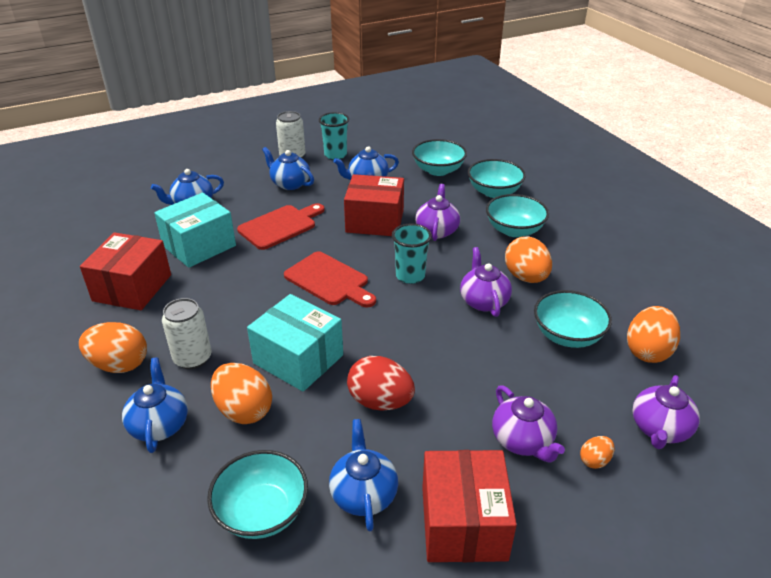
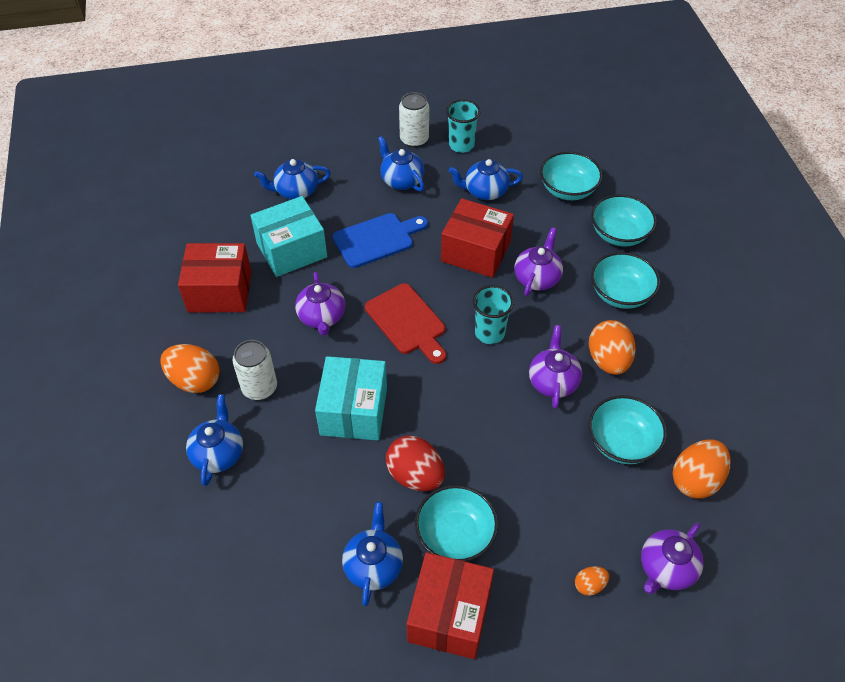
camera: 15 degrees right, 15 degrees up
(132, 288) = (220, 291): red box -> red box turned 60 degrees clockwise
(244, 410) = (292, 456): orange egg -> none
(262, 512) = (285, 560): turquoise bowl -> turquoise bowl (455, 535)
(280, 226) = (377, 239): red cutting board -> blue cutting board
(298, 359) = (354, 411): turquoise box -> turquoise box turned 45 degrees clockwise
(523, 441) = (531, 548): purple teapot -> purple teapot (322, 317)

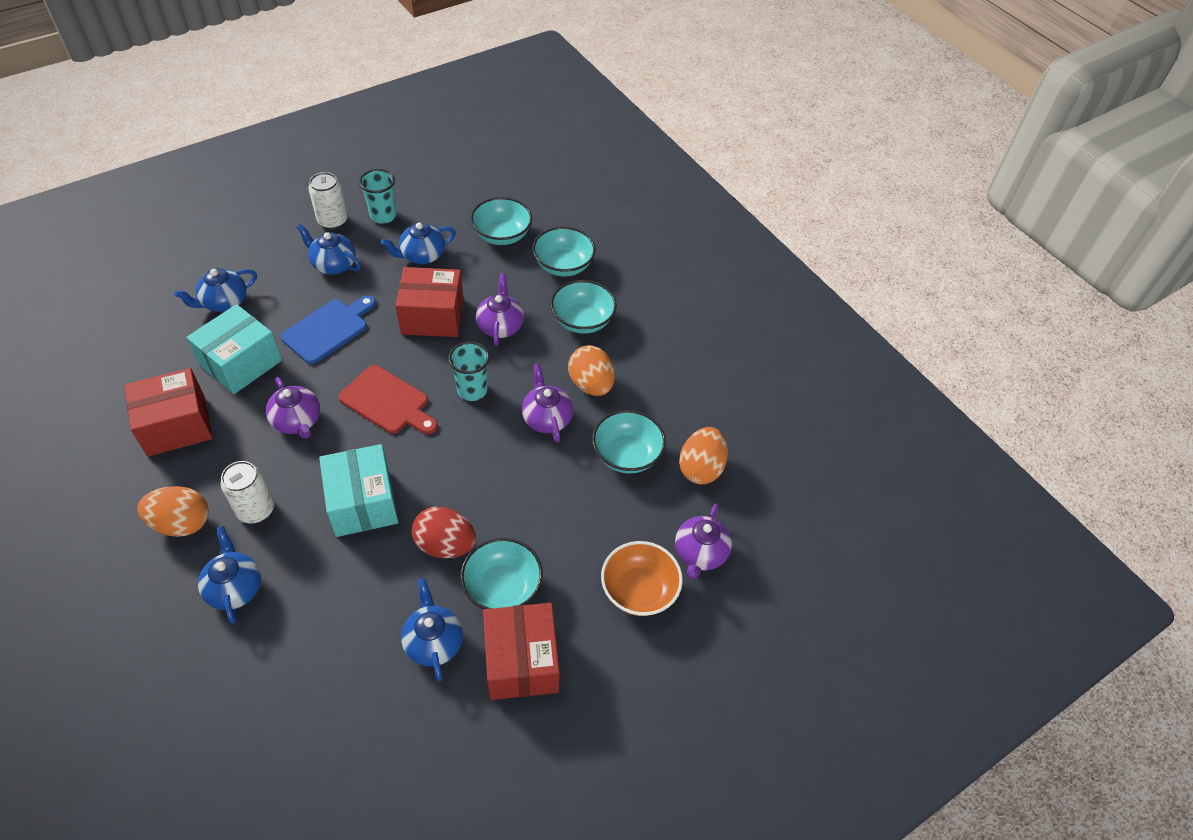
camera: 25 degrees left, 0 degrees up
(589, 585) = (639, 590): orange egg -> orange bowl

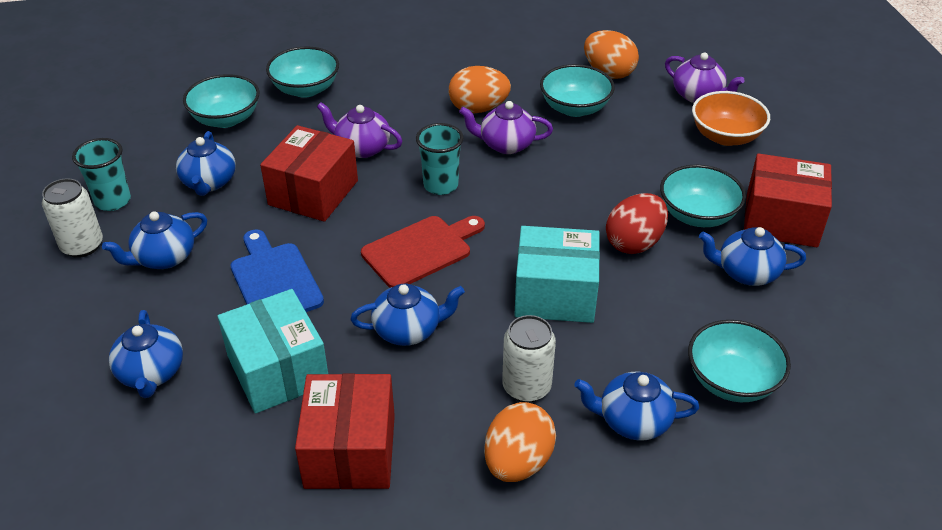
camera: 65 degrees left, 10 degrees down
(297, 421) = (408, 330): purple teapot -> blue teapot
(582, 320) = (391, 95): turquoise bowl -> turquoise bowl (732, 381)

